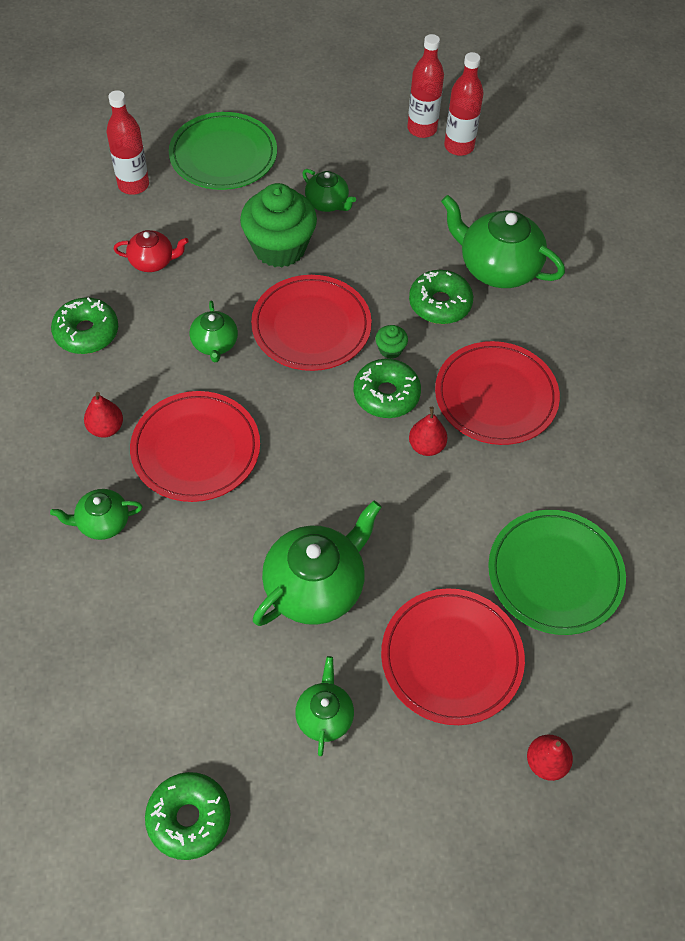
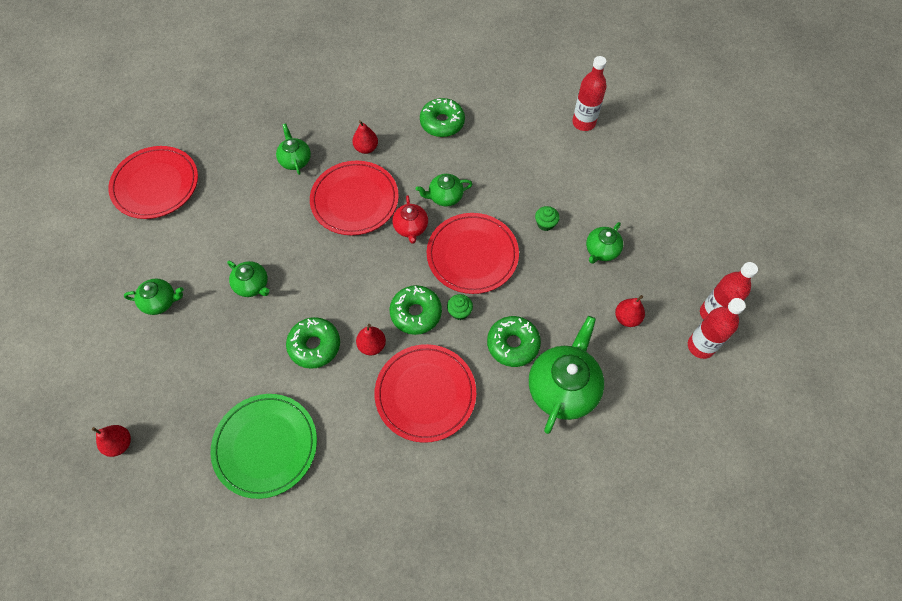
camera: 85 degrees right, 5 degrees up
(152, 261) = (513, 147): red teapot -> red teapot (411, 227)
(189, 818) = (102, 238): green donut -> green donut (314, 346)
(223, 155) = (632, 173): green plate -> none
(279, 248) = (545, 224): green cupcake -> green cupcake, size x0.41
(315, 586) = (252, 285): green teapot -> green teapot, size x0.55
(418, 198) = (627, 318): none -> red pear
(451, 658) = (199, 376): red plate -> red plate (155, 185)

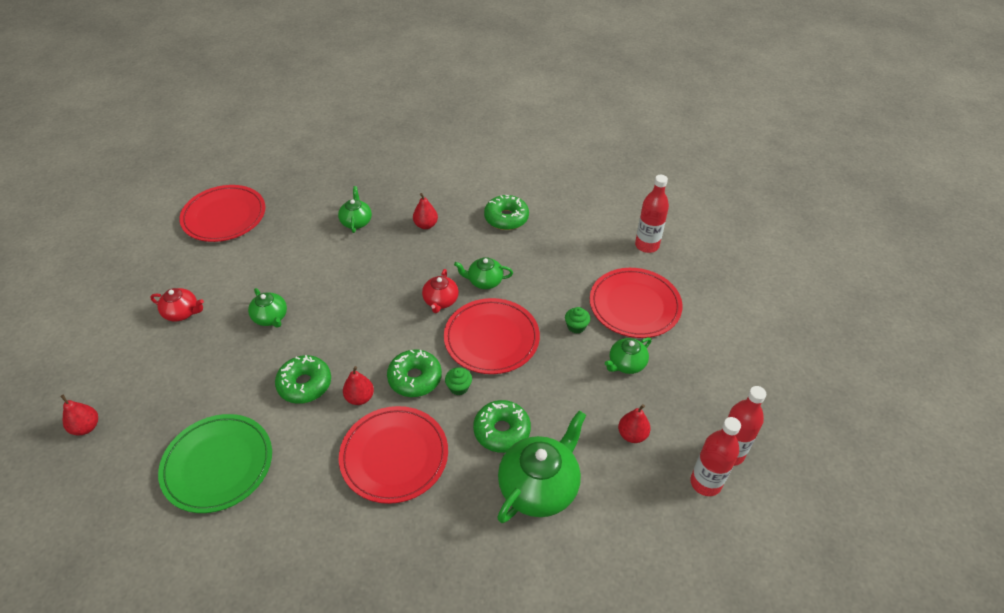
camera: 15 degrees right, 15 degrees down
(160, 302) = (182, 313): green teapot -> red teapot
(355, 200) = (397, 266): red plate -> red plate (634, 305)

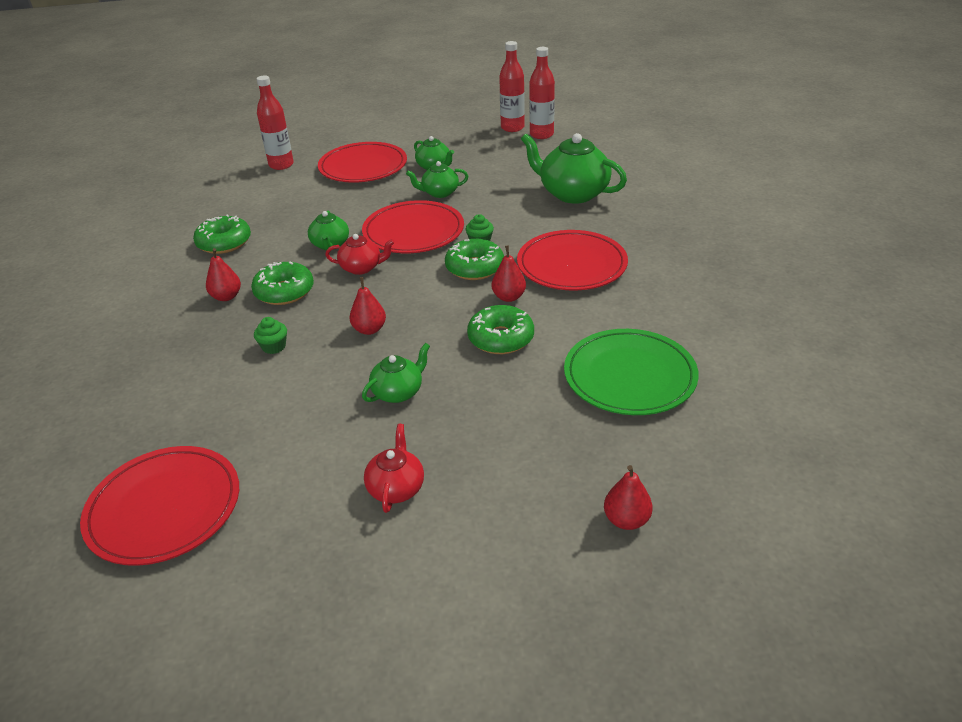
camera: 95 degrees left, 10 degrees down
(356, 222) = (209, 355): green teapot -> green teapot (439, 193)
(502, 431) = (523, 215): green donut -> green donut (284, 292)
(576, 326) = (392, 191): green cupcake -> green cupcake (274, 347)
(632, 435) = (508, 161): red pear -> red pear (369, 329)

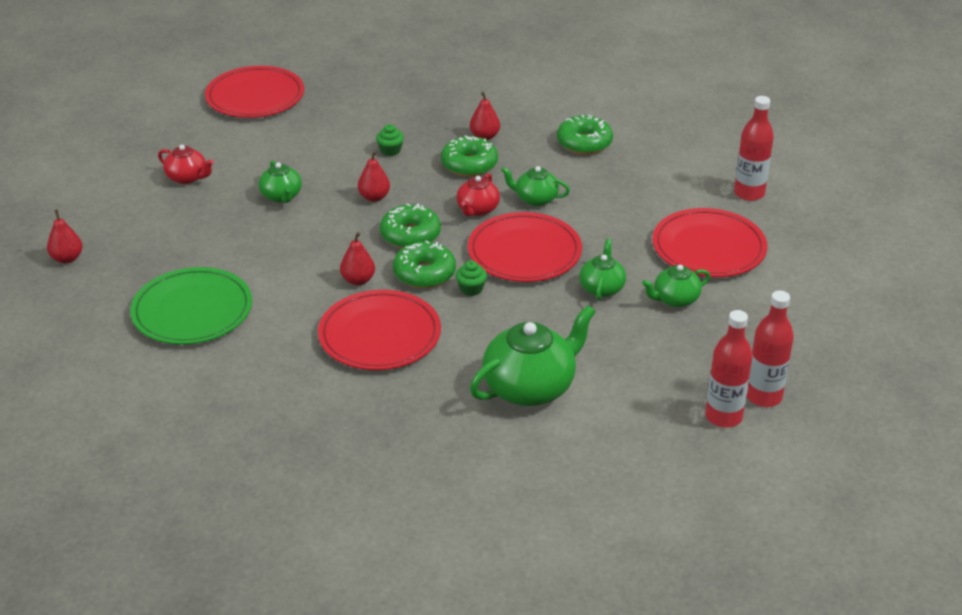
camera: 110 degrees right, 0 degrees up
(501, 338) = (302, 259): green donut -> green donut (410, 235)

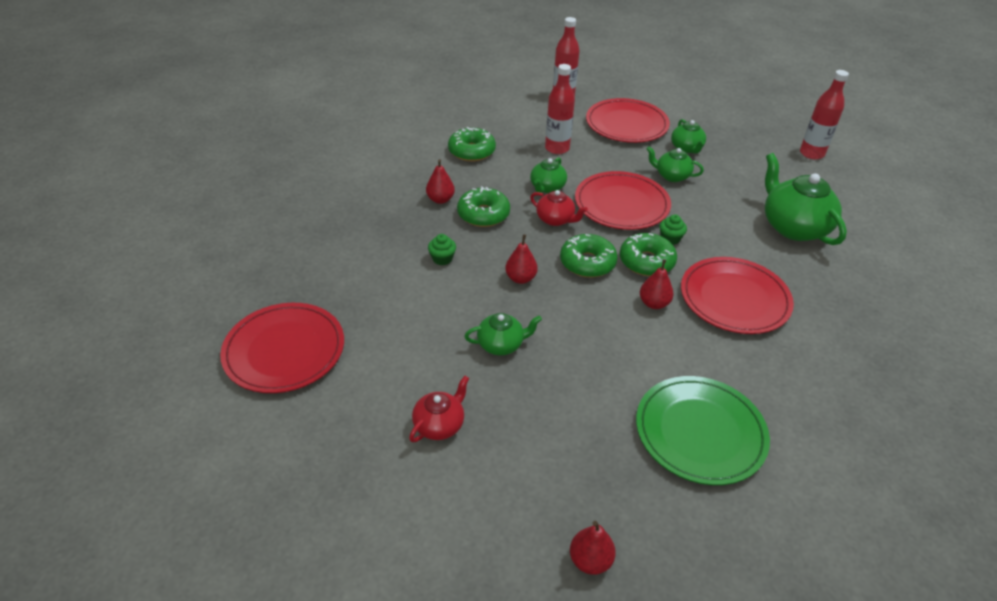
camera: 80 degrees left, 5 degrees up
(763, 396) = (789, 136): red bottle -> red bottle (557, 148)

